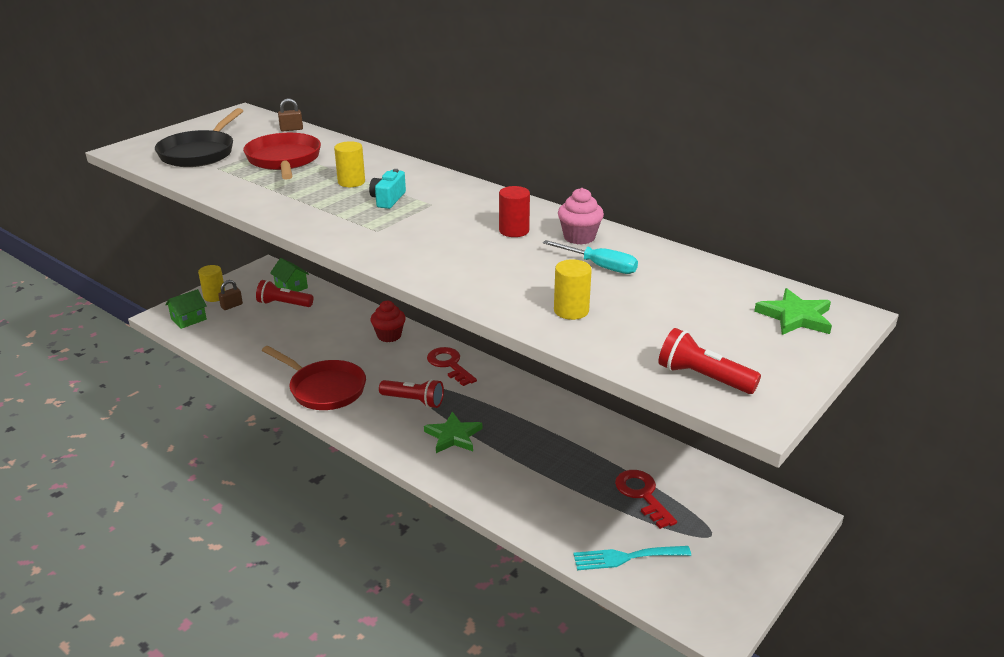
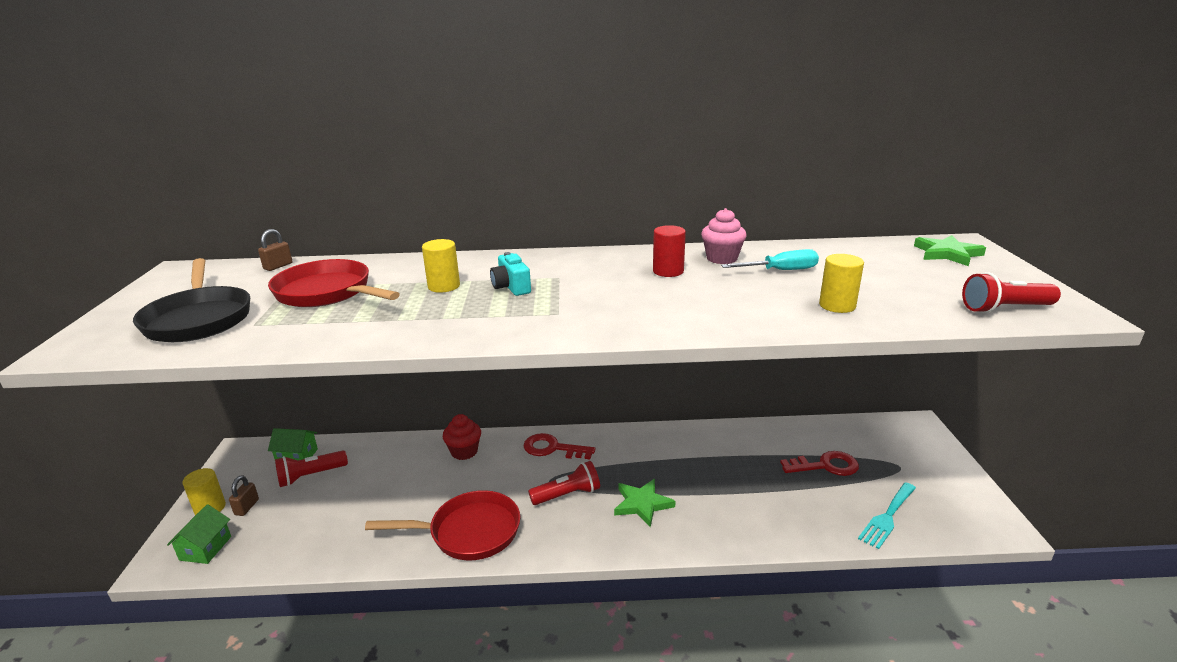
camera: 40 degrees left, 5 degrees down
(642, 495) = (826, 466): red key -> red key turned 150 degrees clockwise

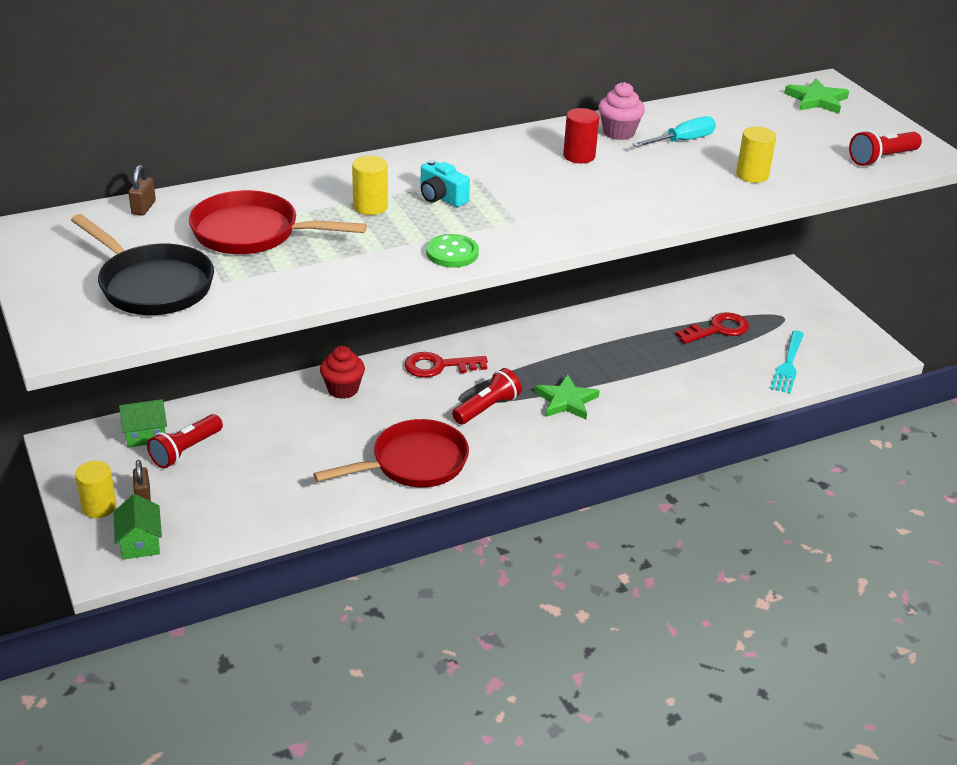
camera: 25 degrees left, 10 degrees up
(468, 331) = (452, 253): none -> green button

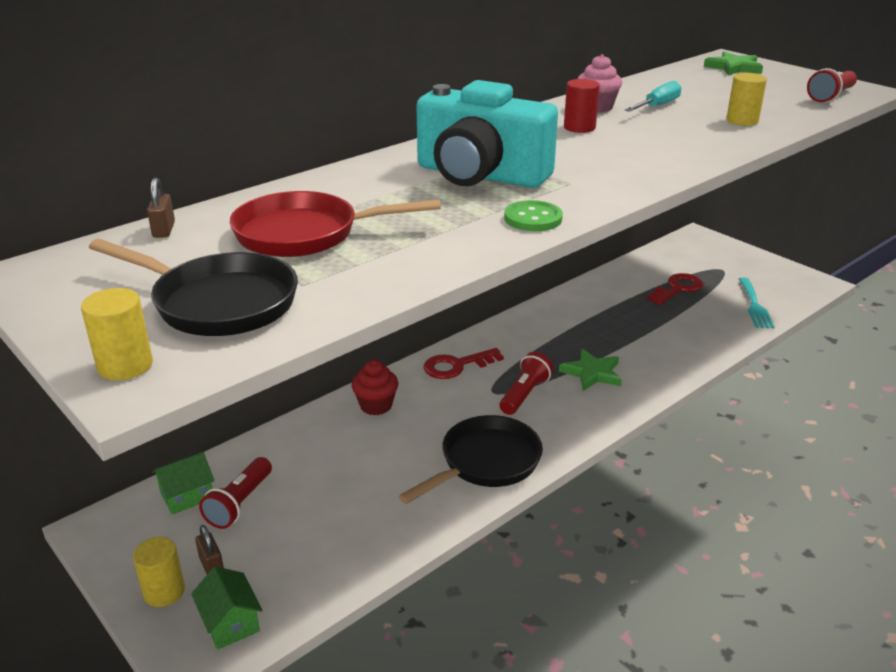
camera: 15 degrees left, 5 degrees down
(370, 206) = (415, 193): yellow cylinder -> yellow cylinder (125, 365)
(413, 463) = (485, 463): red pan -> black pan
(441, 197) = (480, 175): turquoise camera -> turquoise camera, size x2.40

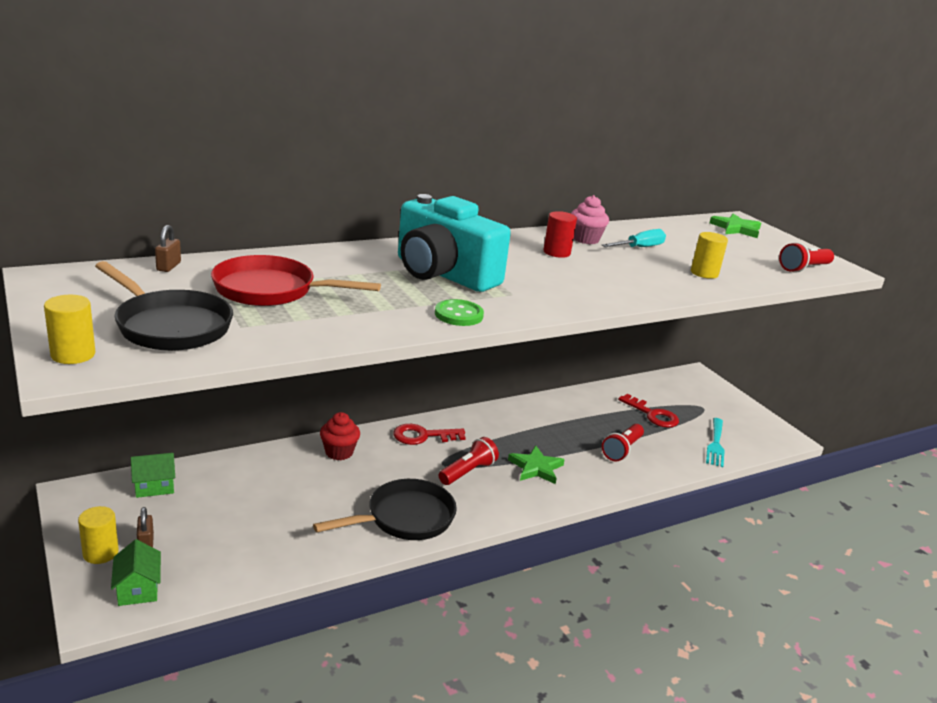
camera: 10 degrees right, 5 degrees down
(239, 503) = (191, 502): red flashlight -> red flashlight (622, 450)
(678, 288) = (653, 415): red key -> red key turned 75 degrees clockwise

